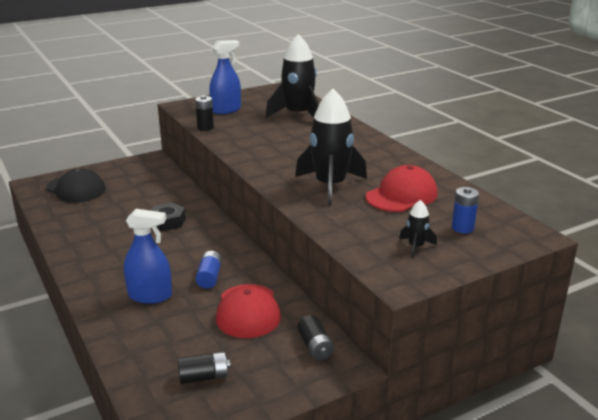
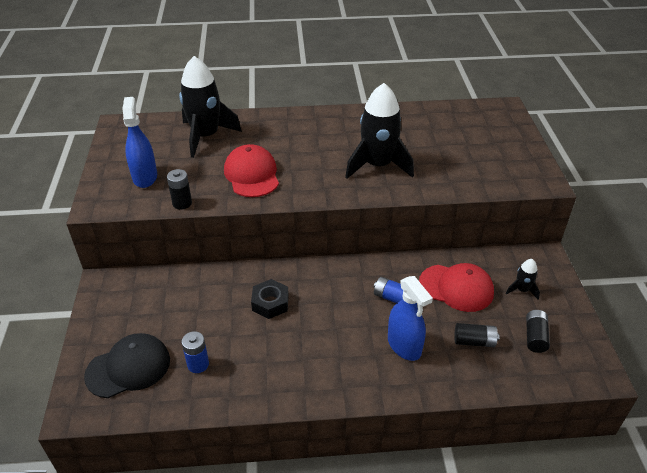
camera: 65 degrees left, 15 degrees up
(150, 296) = (404, 345): blue spray bottle -> blue spray bottle turned 120 degrees clockwise
(315, 347) = (517, 265): black battery -> black battery (474, 341)
(401, 195) = (416, 137): red cap -> red cap (252, 174)
(416, 247) = (499, 158): black rocket -> black rocket (522, 290)
(462, 228) = (481, 130): blue battery -> blue battery (198, 364)

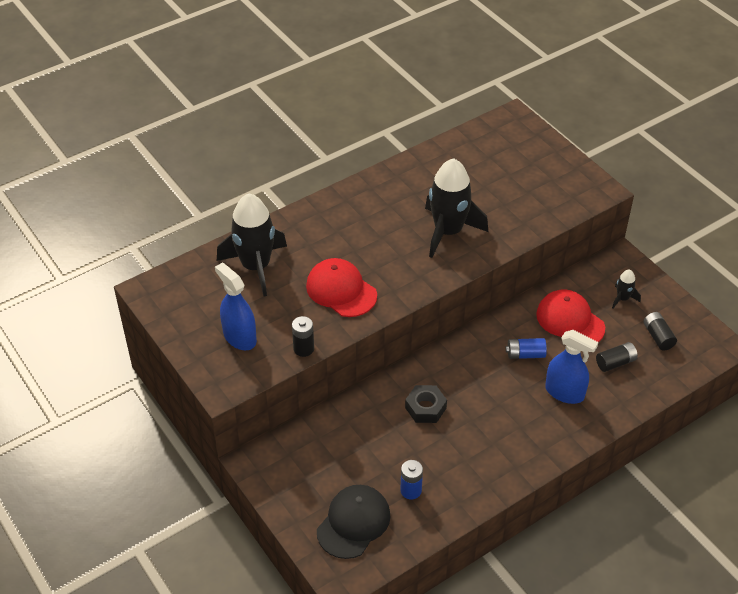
camera: 30 degrees left, 5 degrees up
(456, 288) = (570, 321): red cap -> red cap turned 120 degrees counterclockwise

